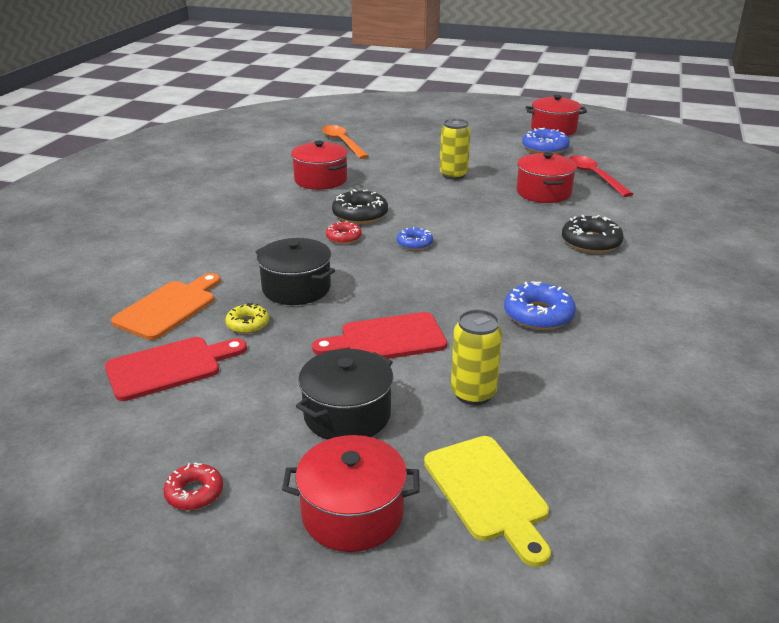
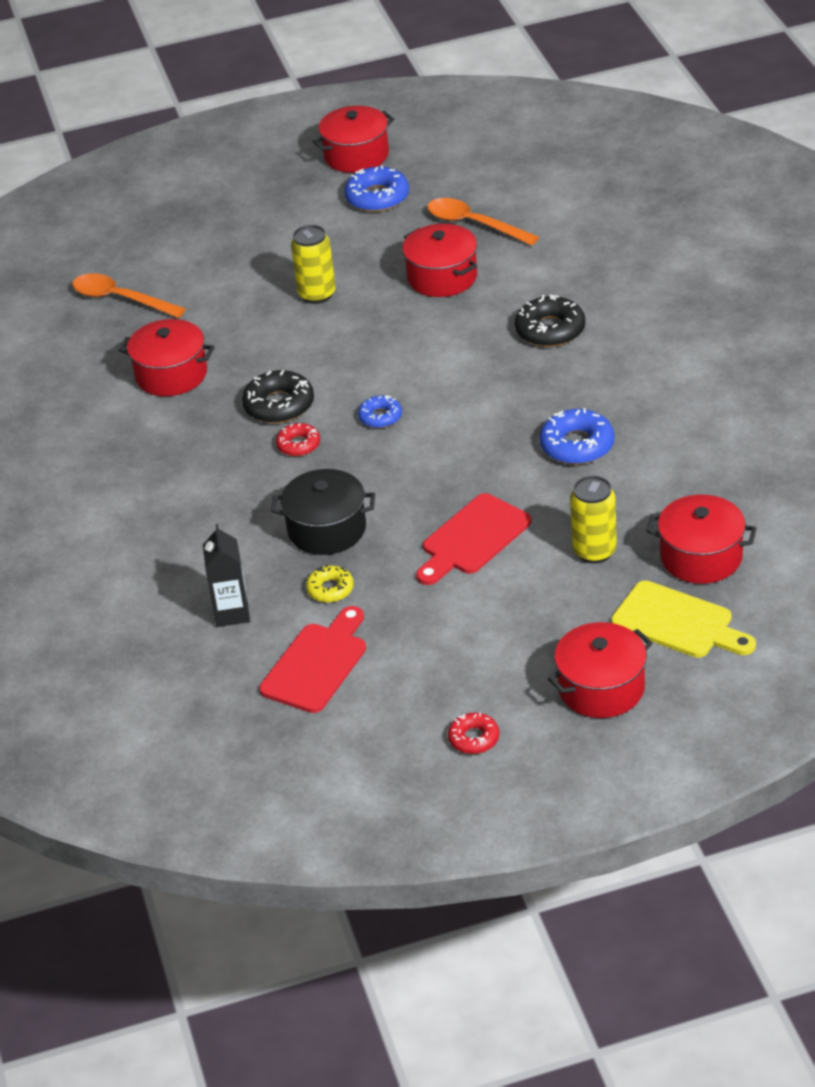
camera: 30 degrees left, 10 degrees up
(169, 308) = (232, 613): orange cutting board -> black carton
(347, 414) = (516, 622): black pot -> none
(567, 445) = (701, 557): none -> red pot
(594, 176) = (474, 224): red spoon -> orange spoon

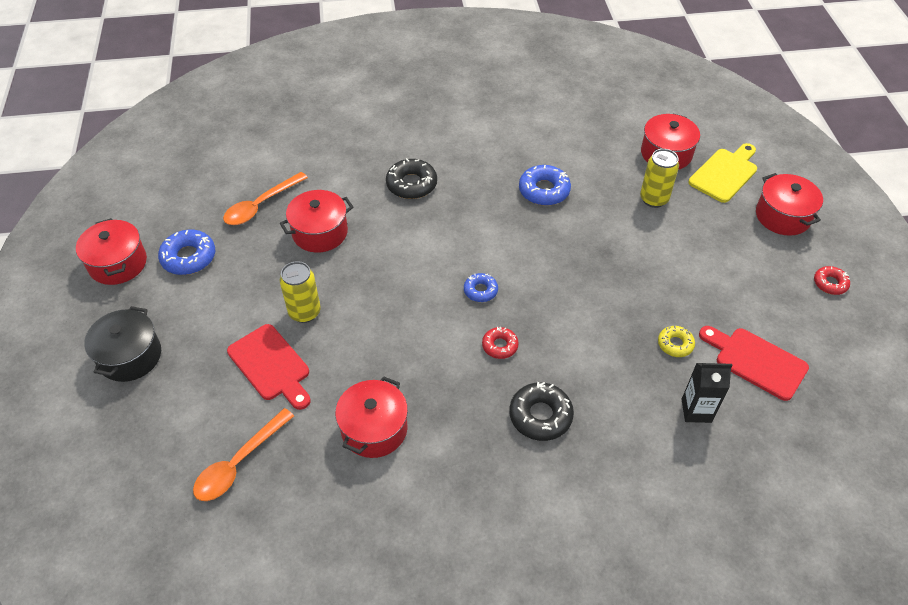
camera: 85 degrees left, 10 degrees up
(279, 405) = (444, 353): black donut -> black donut (540, 416)
(327, 529) = (606, 339): black pot -> black pot (130, 356)
(473, 538) = (631, 257): red cutting board -> red cutting board (271, 365)

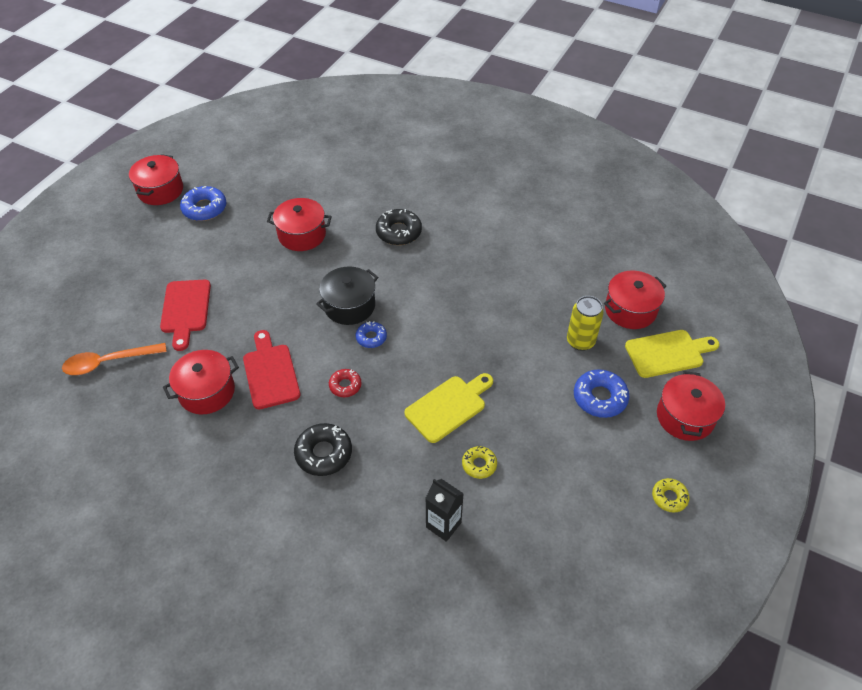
camera: 35 degrees right, 0 degrees up
(130, 356) = (112, 255): black pot -> black pot (349, 306)
(260, 205) = (281, 195): orange spoon -> none
(304, 312) = (239, 285): yellow can -> none
(544, 190) = (495, 288): blue donut -> blue donut (600, 398)
(604, 312) = (448, 406): none -> yellow cutting board
(756, 361) = (533, 519): red cutting board -> red cutting board (270, 373)
(830, 283) = (669, 497): red donut -> yellow donut

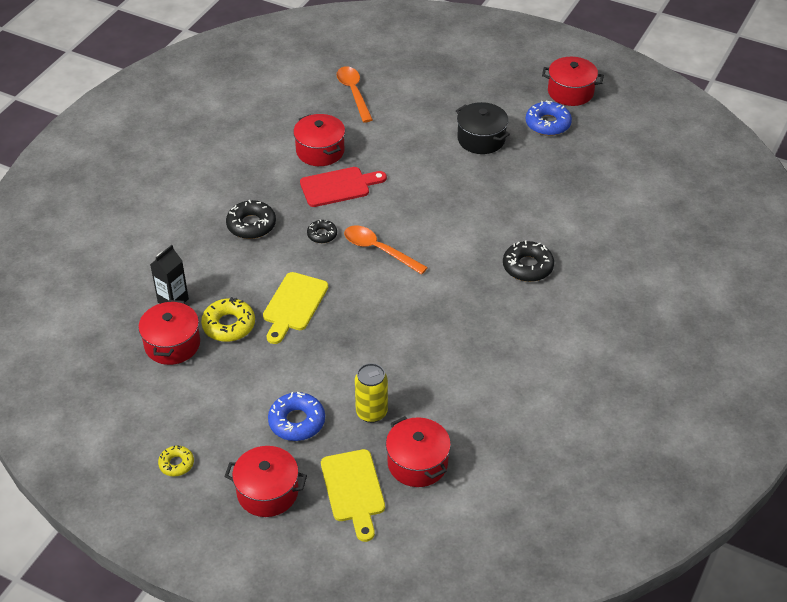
camera: 90 degrees right, 5 degrees down
(185, 310) = (412, 128): red cutting board -> none
(302, 235) = (516, 194): red pot -> red pot (172, 344)
(345, 386) = (322, 235): red donut -> black donut
(349, 306) = (419, 233): black pot -> black pot (481, 139)
(371, 337) = (378, 250): blue donut -> orange spoon
(448, 406) = (294, 305): yellow cutting board -> yellow cutting board turned 60 degrees clockwise
(479, 465) = (229, 325): yellow donut -> yellow donut, size x1.65

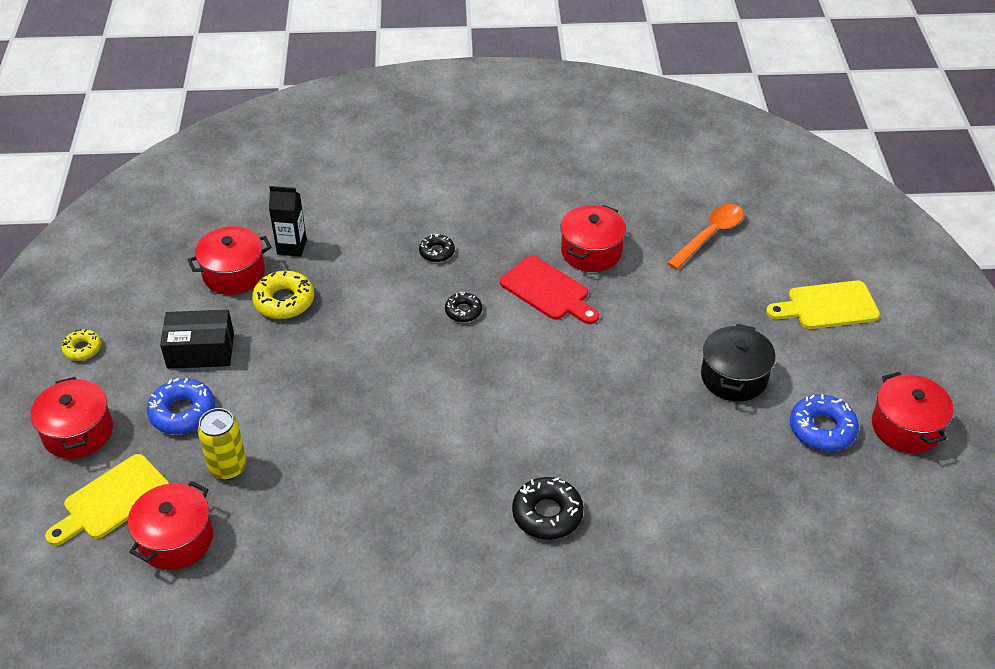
camera: 60 degrees right, 0 degrees up
(240, 391) = (200, 350): none -> black box
(251, 225) = (437, 252): black donut -> black donut, size x0.61
(294, 305) = (344, 336): yellow cutting board -> yellow cutting board (827, 306)
(378, 250) = (474, 367): orange spoon -> none

